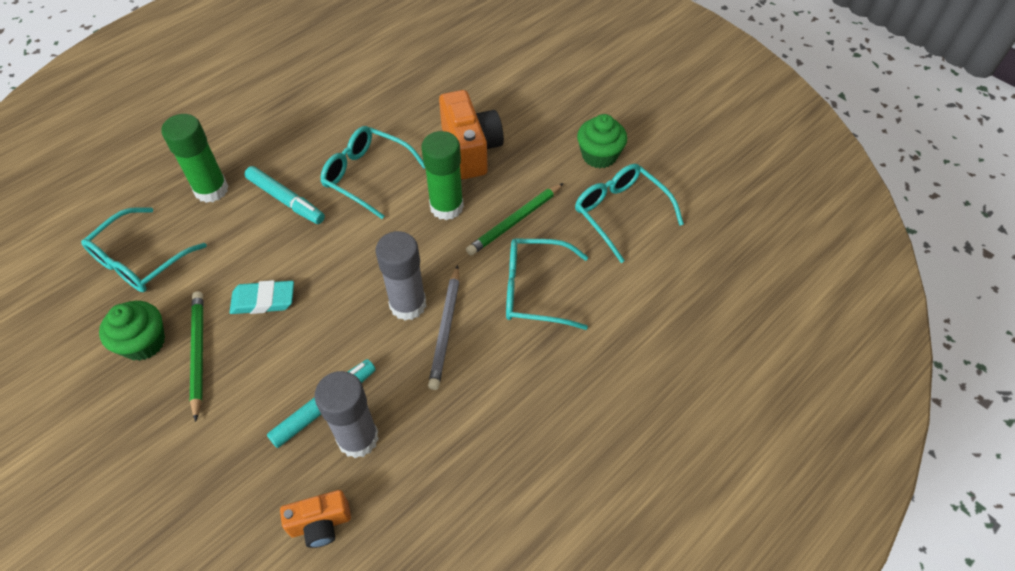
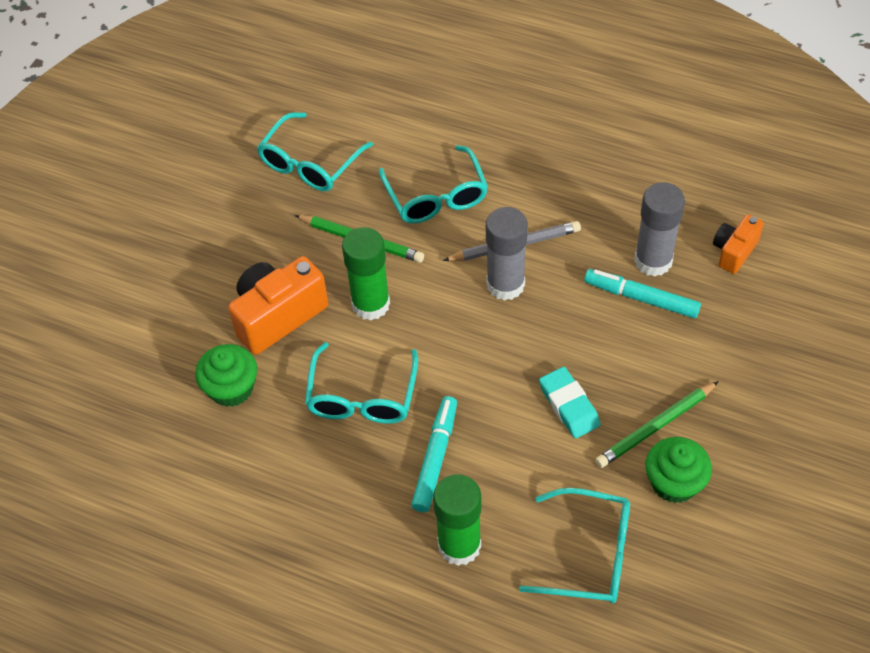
camera: 110 degrees left, 0 degrees up
(320, 524) = (734, 251): orange camera -> orange camera turned 105 degrees counterclockwise
(599, 155) = (237, 202): green cupcake -> green cupcake (231, 388)

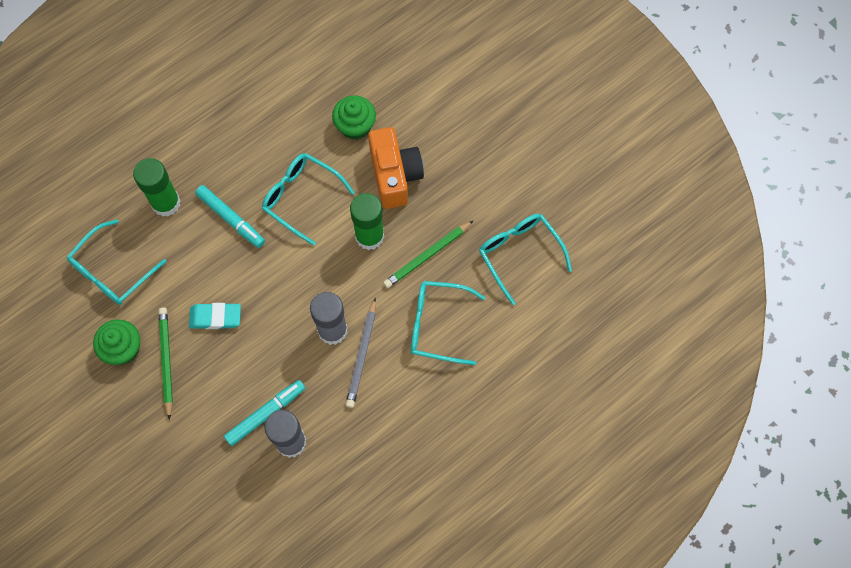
camera: 115 degrees right, 15 degrees up
(734, 251) = (263, 505): orange camera -> none

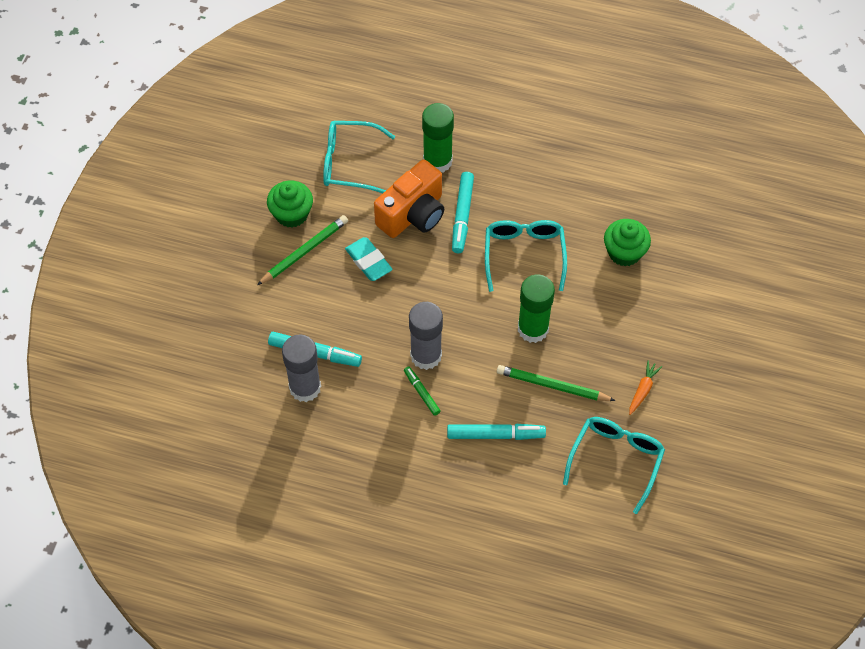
camera: 55 degrees right, 10 degrees down
(362, 355) = (421, 393): grey pencil -> green marker
(394, 176) = (605, 312): orange camera -> orange camera (413, 214)
(437, 325) = (495, 435): turquoise glasses -> turquoise marker
(477, 195) = (643, 390): none -> orange carrot

